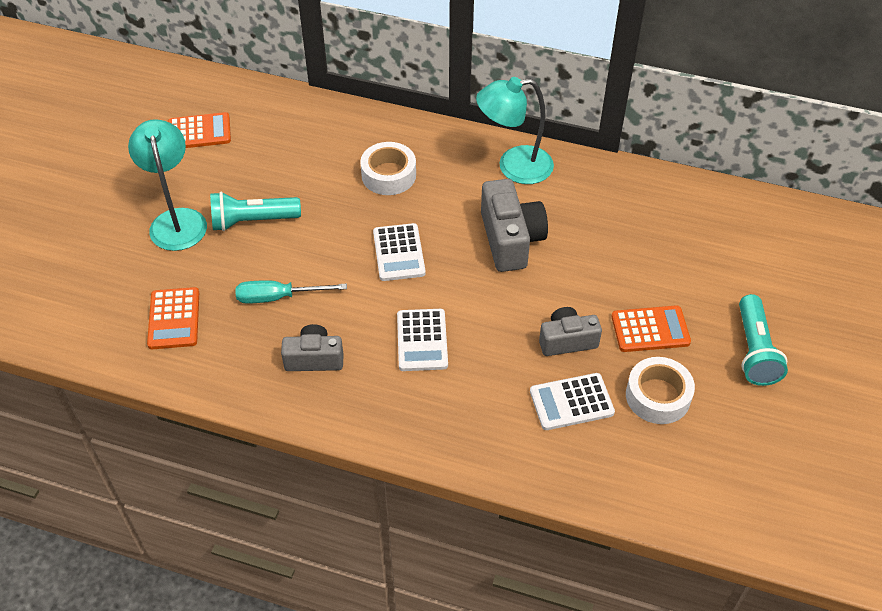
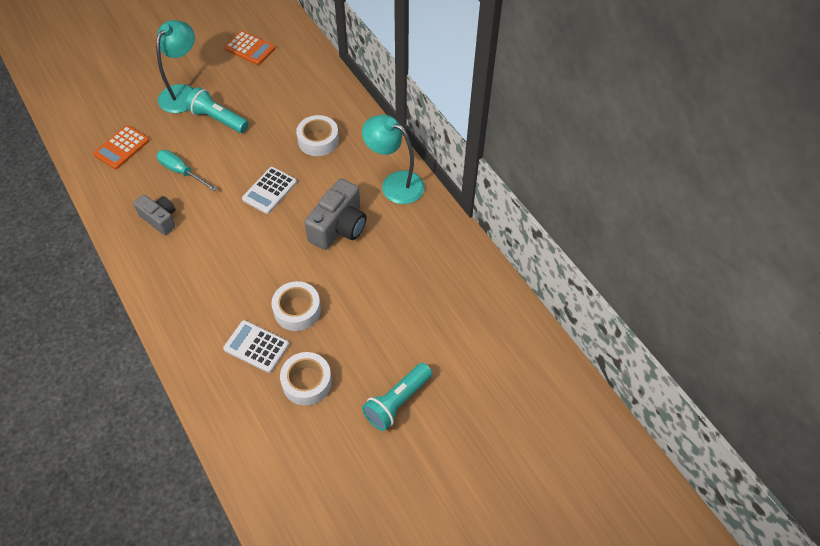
camera: 40 degrees right, 5 degrees up
(422, 340) = (222, 250): white calculator -> none
(567, 341) = (297, 310): grey camera -> white tape
(650, 329) = (351, 340): orange calculator -> none

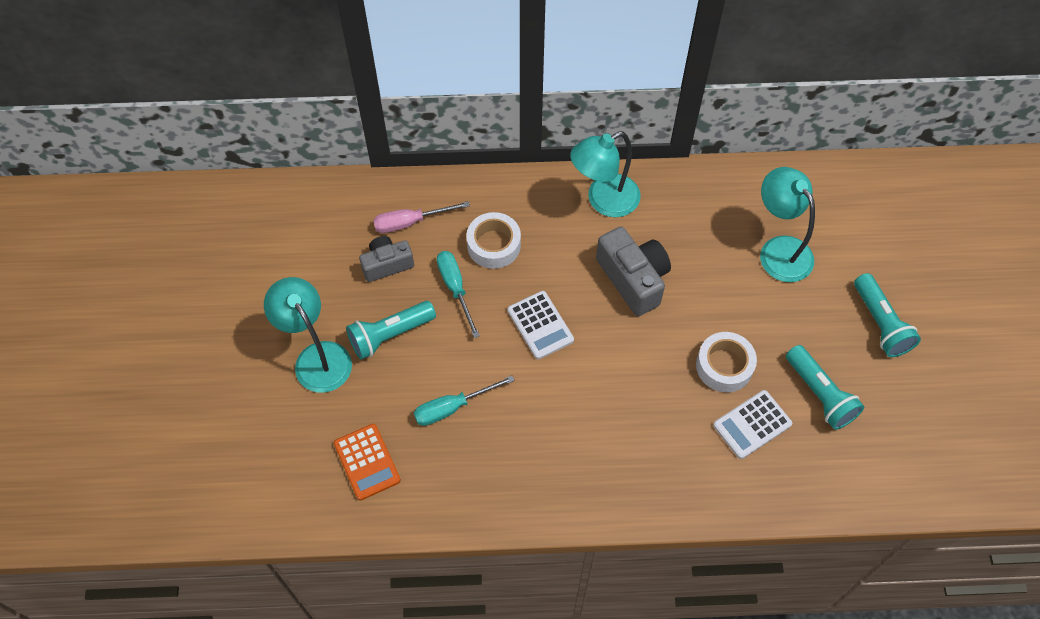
camera: 60 degrees left, 5 degrees up
(160, 219) = (514, 458): grey camera -> grey camera (387, 264)
(250, 48) = (289, 253): orange calculator -> none
(272, 135) = (455, 288): none -> turquoise screwdriver
(307, 382) = (819, 394): white tape -> turquoise flashlight
(309, 92) = (410, 222): none -> pink screwdriver
(423, 306) = (779, 250): none -> turquoise lamp

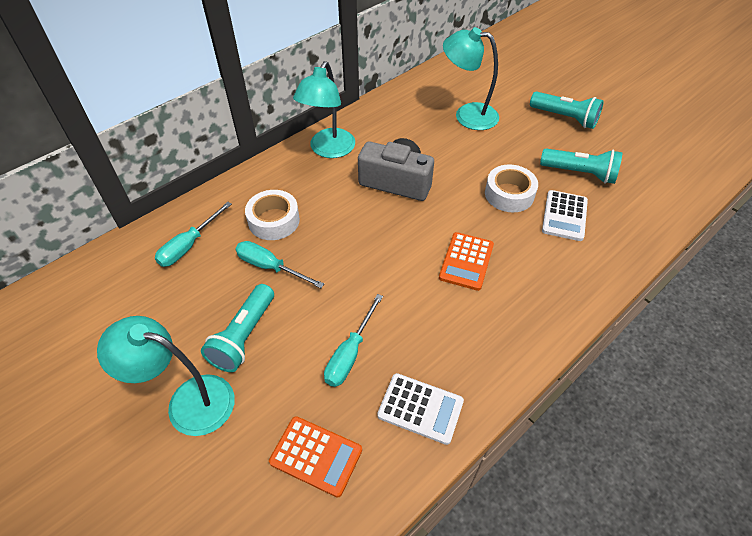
camera: 40 degrees left, 10 degrees down
(387, 264) = (194, 286): grey camera -> none
(410, 222) = (189, 245): pink screwdriver -> turquoise screwdriver
(540, 325) = (361, 249): white calculator -> white calculator (420, 408)
(616, 401) = (466, 261): none -> orange calculator

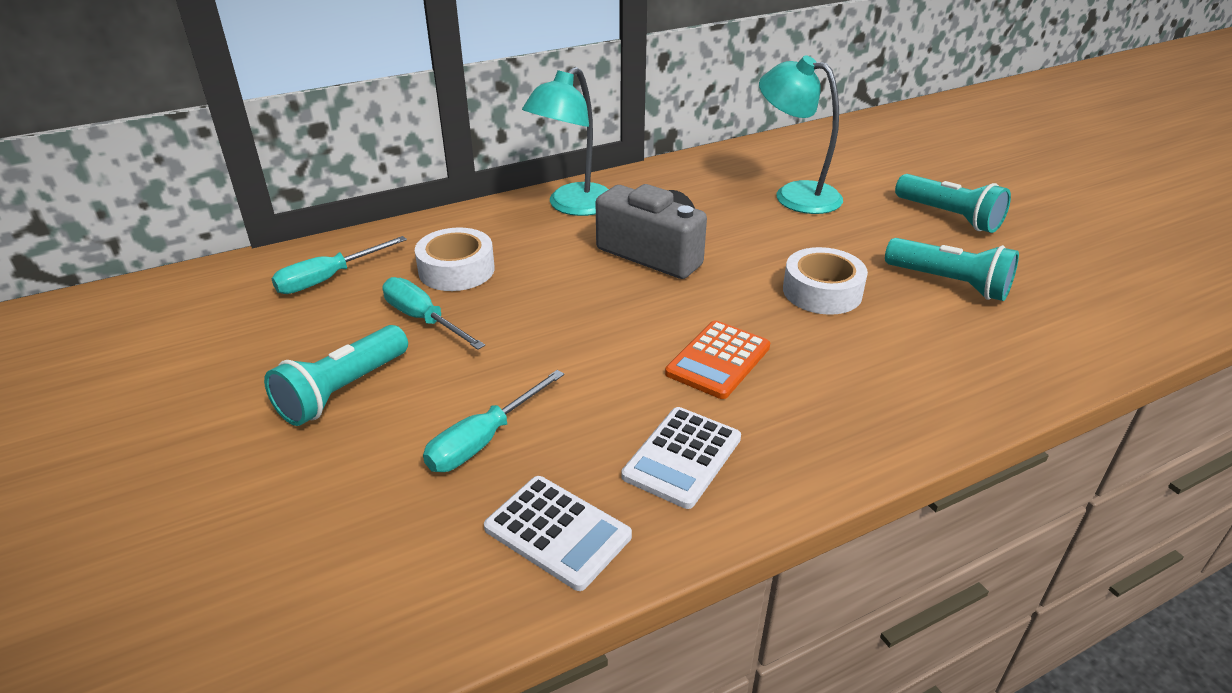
camera: 15 degrees right, 15 degrees down
(188, 401) = (222, 451): turquoise lamp -> none
(316, 456) = (364, 559): orange calculator -> none
(564, 216) = (904, 330): white calculator -> white calculator (682, 457)

